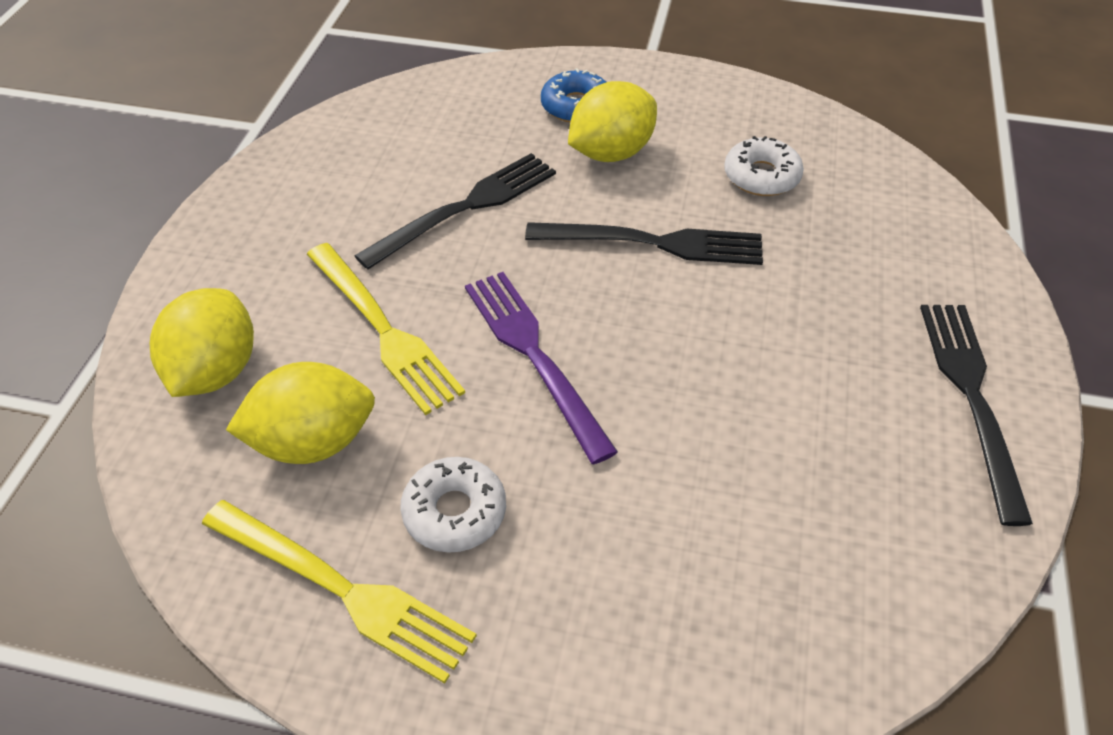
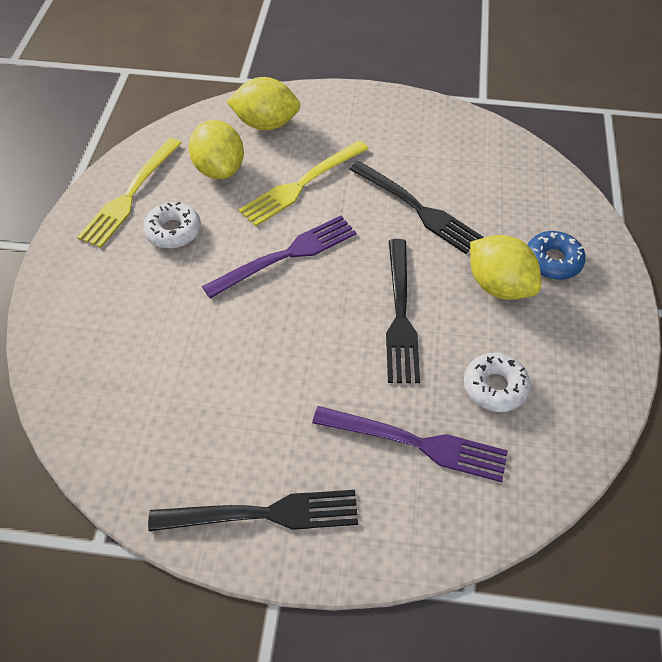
camera: 85 degrees right, 5 degrees up
(846, 246) = (418, 443): none -> purple fork

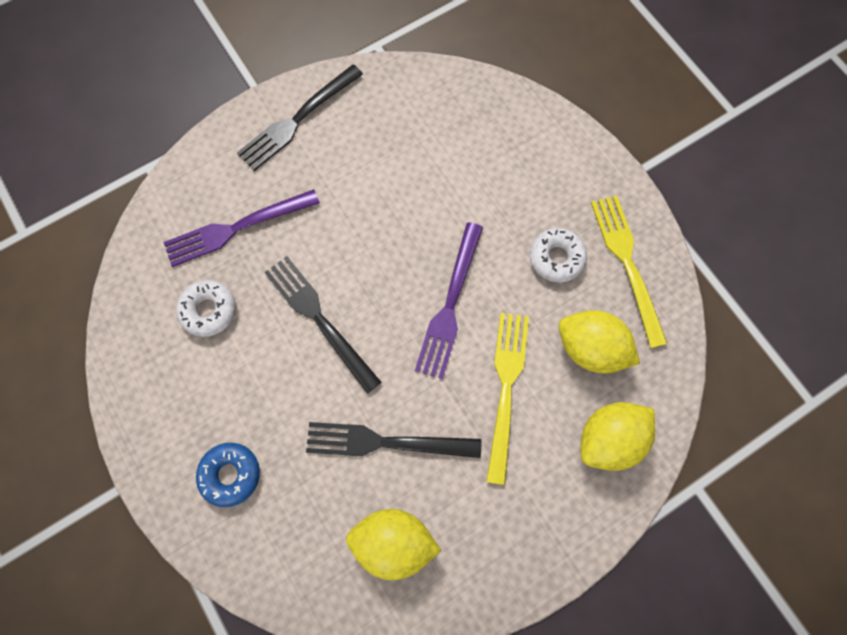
camera: 140 degrees right, 20 degrees up
(499, 285) = (261, 409): yellow lemon -> yellow lemon (393, 539)

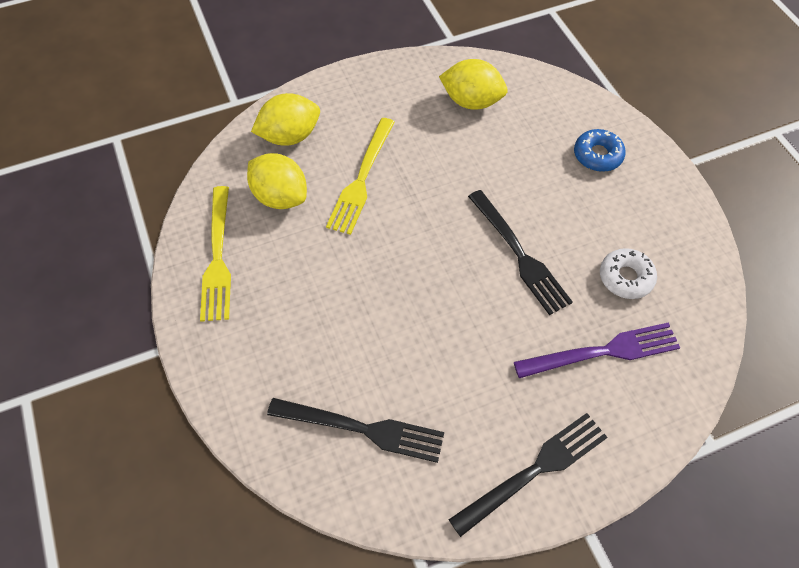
camera: 170 degrees left, 15 degrees down
(384, 442) = (471, 158): black fork -> black fork (364, 429)
(449, 306) = (395, 247): purple fork -> none
(556, 258) = (283, 272): white donut -> none

